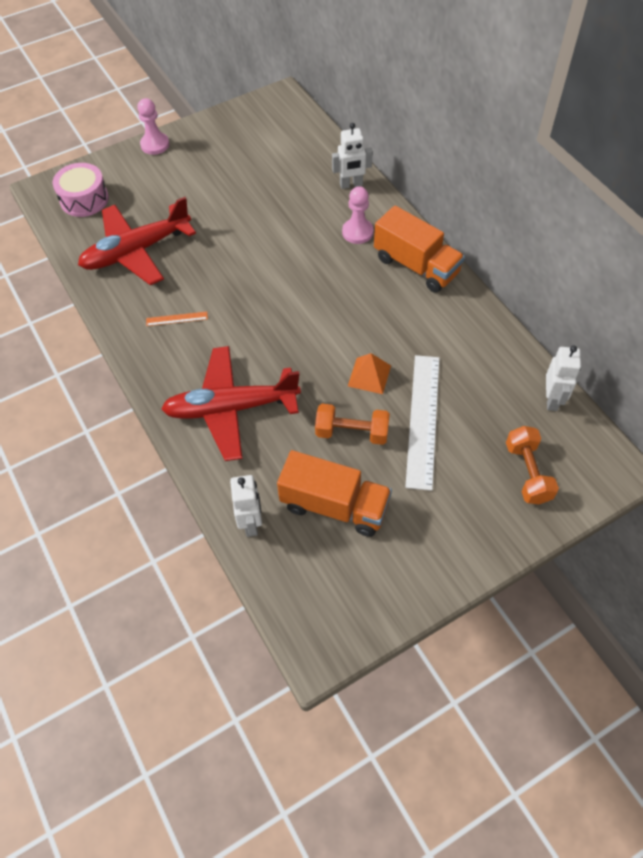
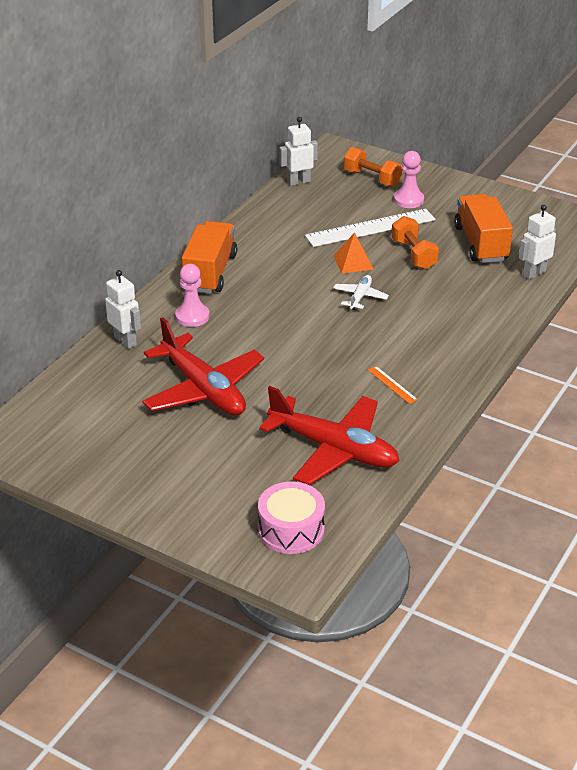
camera: 120 degrees left, 20 degrees down
(155, 145) = (155, 513): pink pawn -> pink pawn (408, 200)
(231, 408) = (452, 317): red plane -> red plane (203, 389)
(310, 354) = (360, 297): none -> white plane
(527, 473) = (372, 178): orange dumbbell -> orange dumbbell turned 75 degrees clockwise

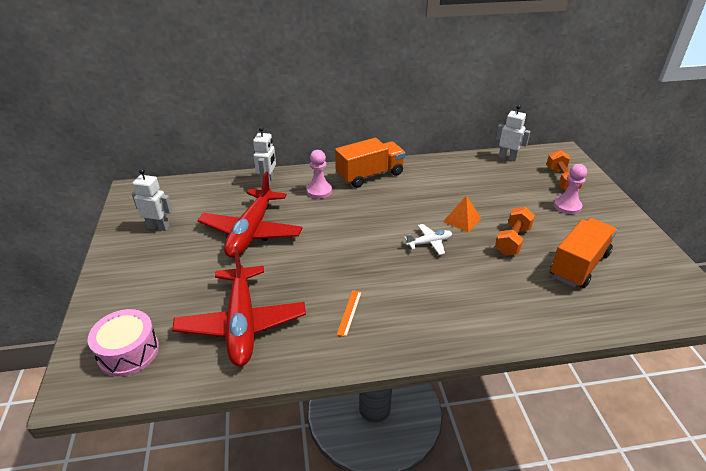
camera: 50 degrees right, 0 degrees up
(370, 228) = (509, 207): white ruler -> none
(534, 273) = (591, 315): white robot -> white robot (158, 227)

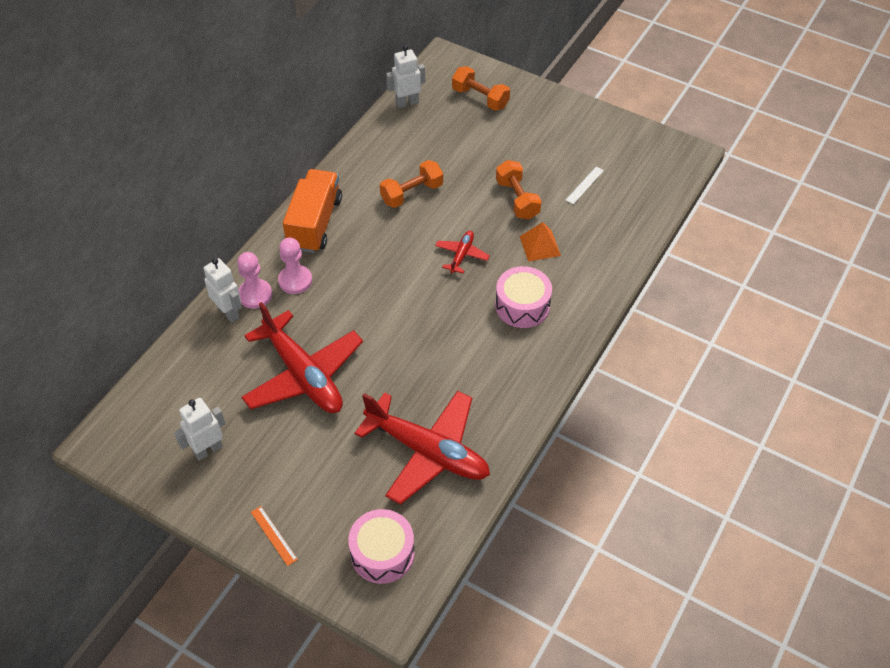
camera: 50 degrees left, 15 degrees up
(349, 312) = (488, 369): orange ruler -> orange ruler (274, 535)
(427, 297) = (522, 306): none -> pink drum
(429, 243) = (461, 255): white plane -> red plane
(445, 196) = (412, 193): none -> orange dumbbell
(462, 220) = (457, 209): orange pyramid -> orange pyramid (540, 246)
(567, 206) = (515, 127): pink pawn -> pink pawn (255, 295)
(579, 265) = (584, 185): orange truck -> white ruler

